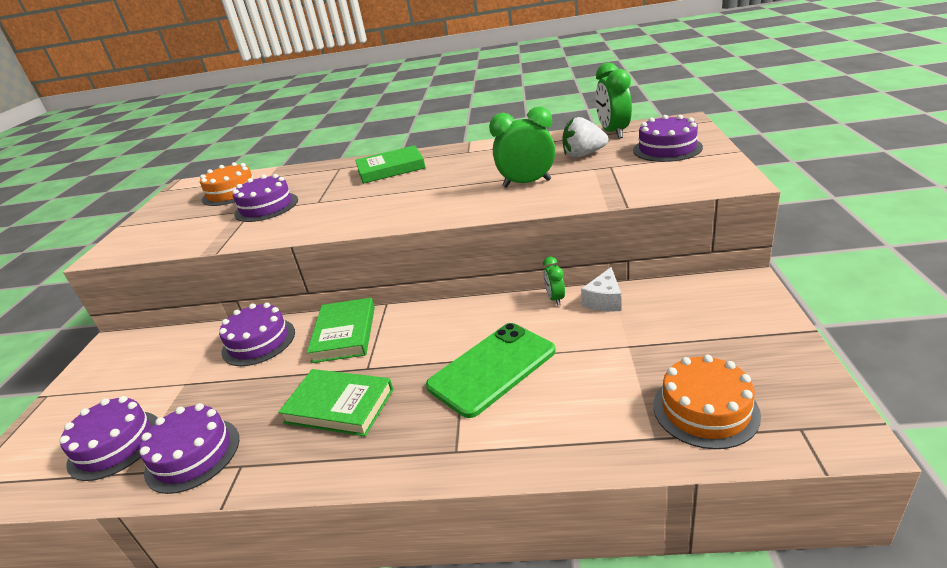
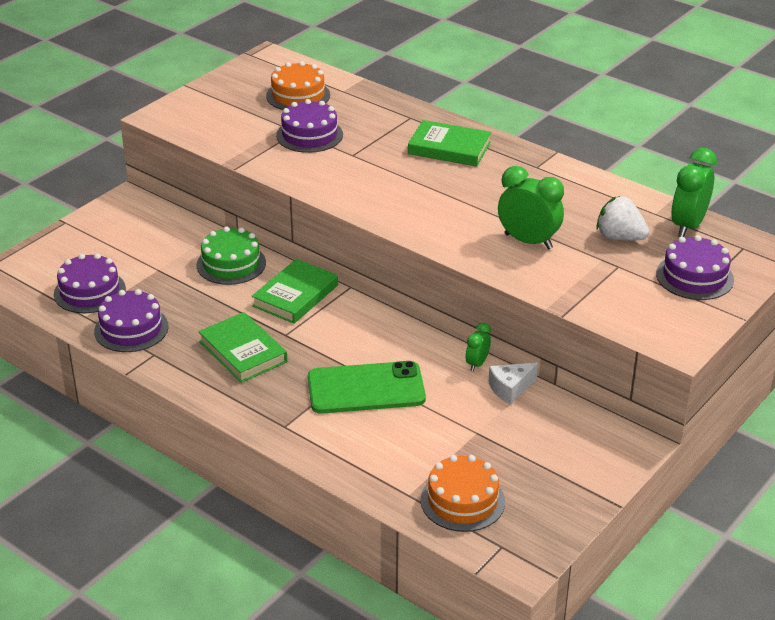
camera: 30 degrees right, 5 degrees up
(258, 342) = (231, 264): purple cake -> green cake

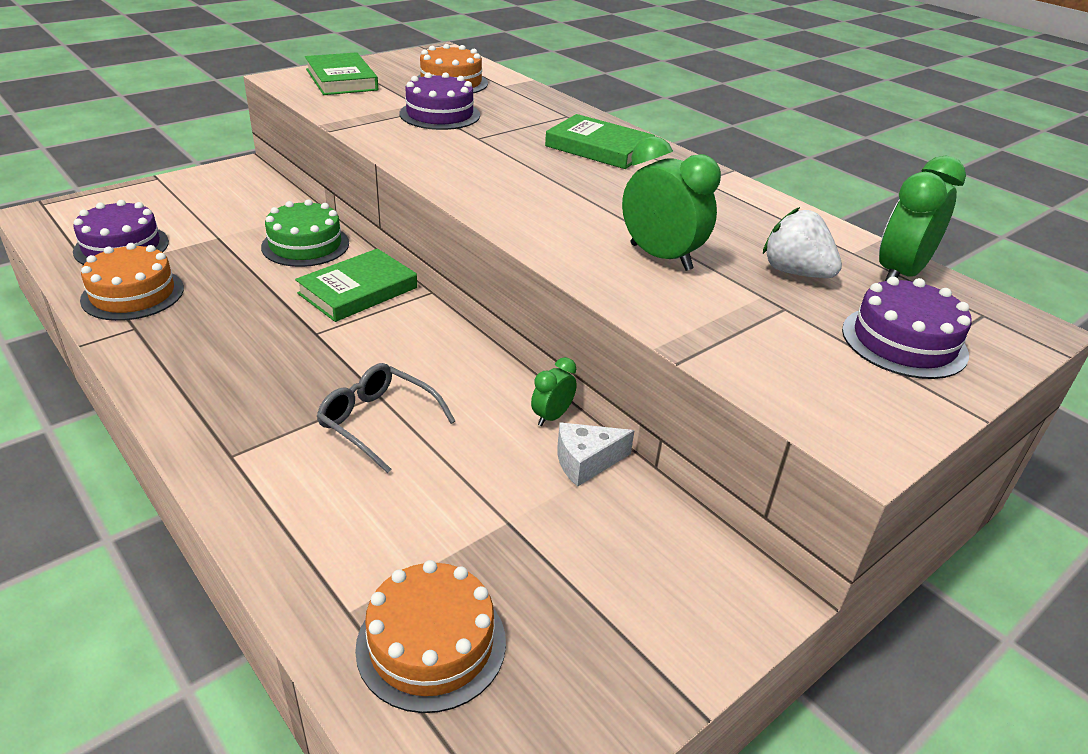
camera: 10 degrees right, 0 degrees up
(131, 329) = (133, 294): purple cake -> orange cake
(243, 351) = (247, 344): green book -> green book (341, 80)
(366, 388) = (378, 422): green phone -> grey glasses

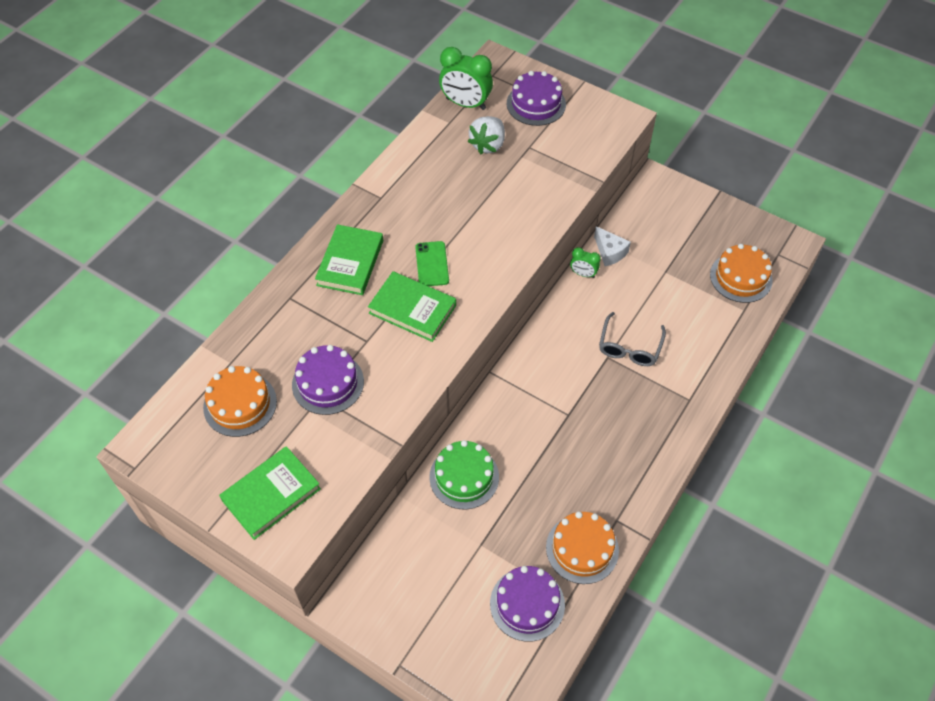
camera: 105 degrees left, 20 degrees up
(358, 290) = (509, 414): green book -> green book (412, 309)
(568, 188) = (432, 264): none -> green phone
(660, 257) = (502, 202): green clock -> none

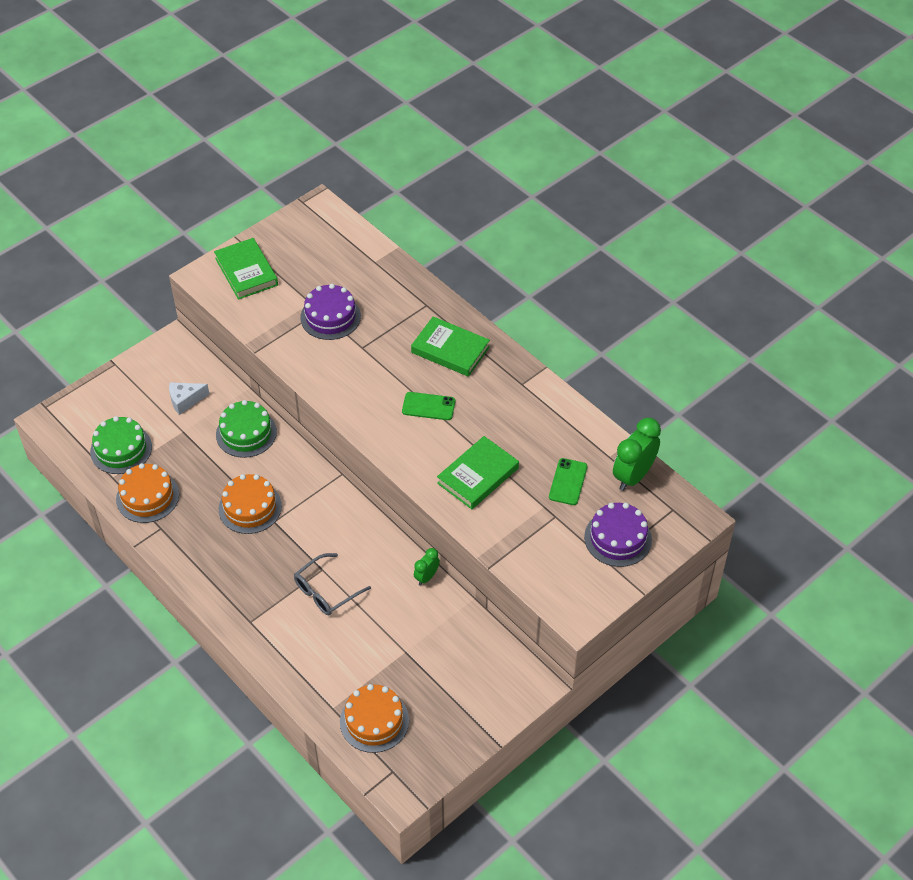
camera: 105 degrees right, 5 degrees down
(240, 404) = (332, 263): orange cake -> orange cake (250, 507)
(412, 309) = (383, 383): green book -> green book (478, 476)
(488, 145) = (568, 482): white strawberry -> green phone
(527, 604) = (121, 449): purple cake -> green cake
(609, 252) = (447, 609): white cheese -> white cheese (185, 400)
(629, 347) = (326, 591): grey glasses -> grey glasses turned 75 degrees counterclockwise

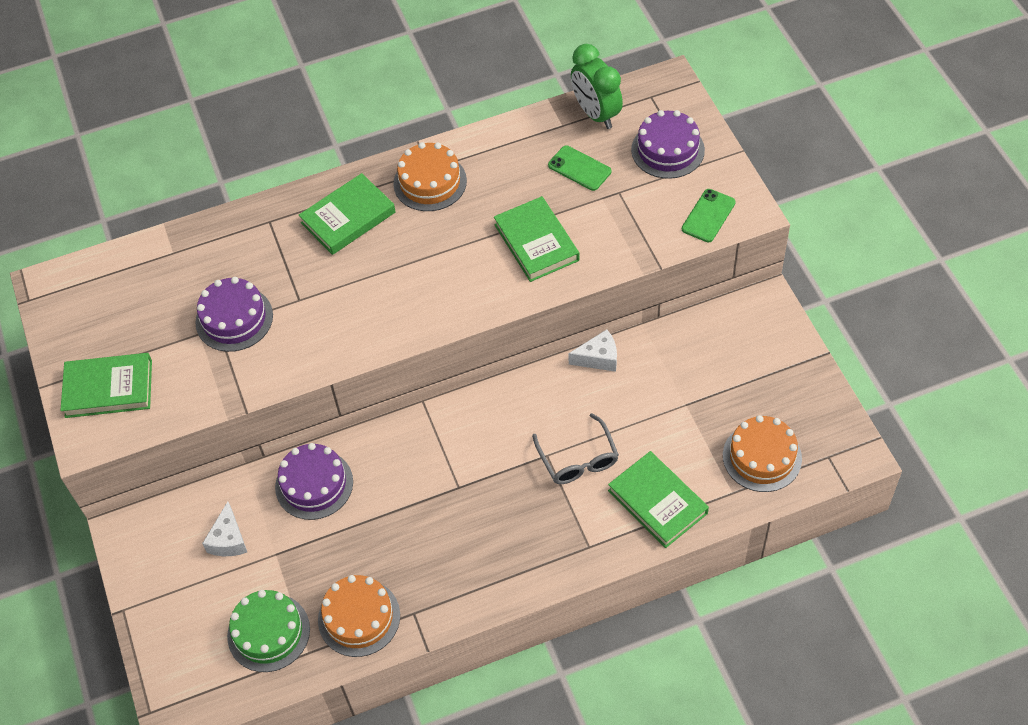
camera: 65 degrees left, 5 degrees up
(246, 433) = (314, 484): green cake -> purple cake
(250, 507) = (427, 507): orange cake -> orange cake (430, 182)
(305, 657) = (657, 502): none -> green book
(426, 577) = (598, 358): green clock -> white cheese
(428, 406) = (419, 260): green phone -> green phone (708, 216)

